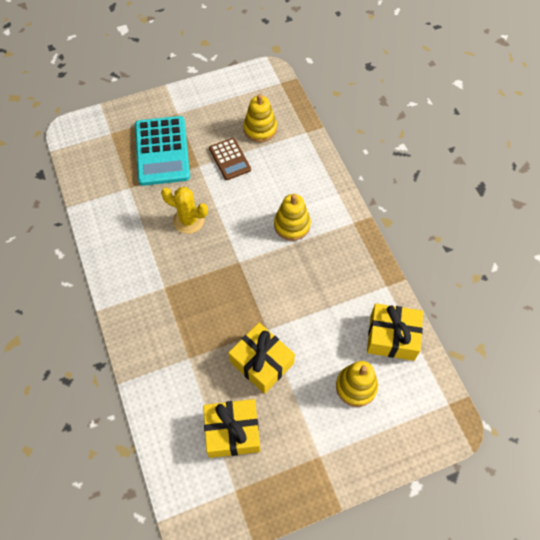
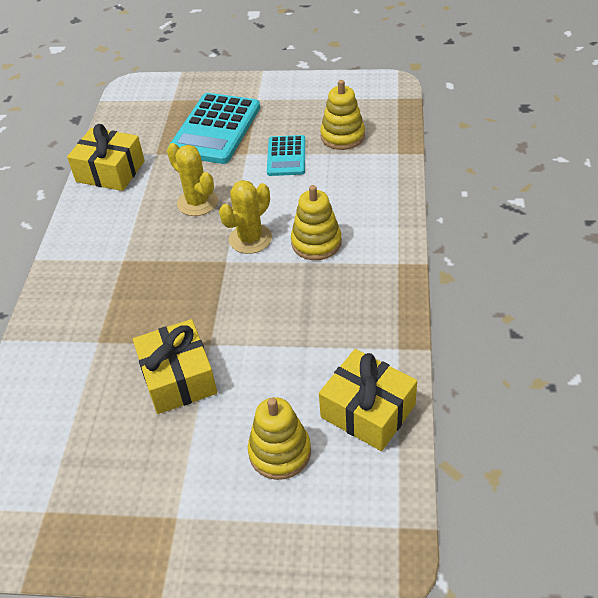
camera: 30 degrees right, 15 degrees down
(230, 159) = (286, 156): brown calculator -> turquoise calculator
(232, 432) = (89, 442): yellow gift -> yellow gift (110, 171)
(245, 238) = (250, 239): none -> yellow cactus

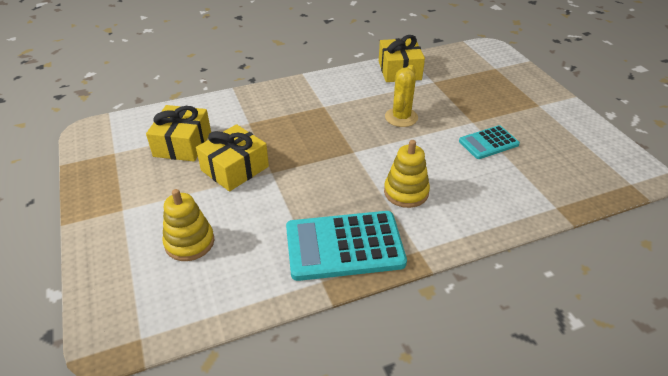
camera: 60 degrees right, 5 degrees down
(215, 129) = (484, 98): turquoise calculator -> turquoise calculator (344, 246)
(250, 239) = (384, 155): yellow cactus -> none
(342, 136) = (543, 166): yellow stacking toy -> none
(368, 411) = (246, 282): yellow gift -> yellow gift (182, 144)

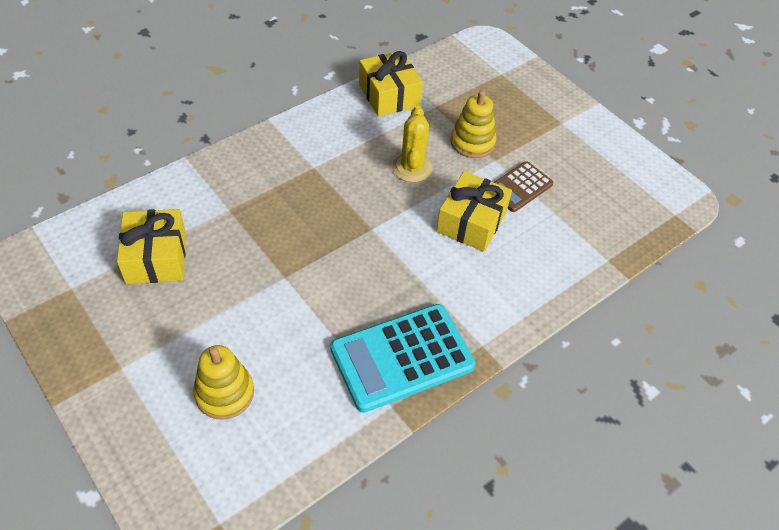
camera: 20 degrees left, 10 degrees up
(235, 168) = (238, 280): yellow gift -> yellow gift (471, 222)
(406, 192) = (447, 273): yellow stacking toy -> yellow stacking toy (472, 142)
(488, 143) = (519, 187): turquoise calculator -> brown calculator

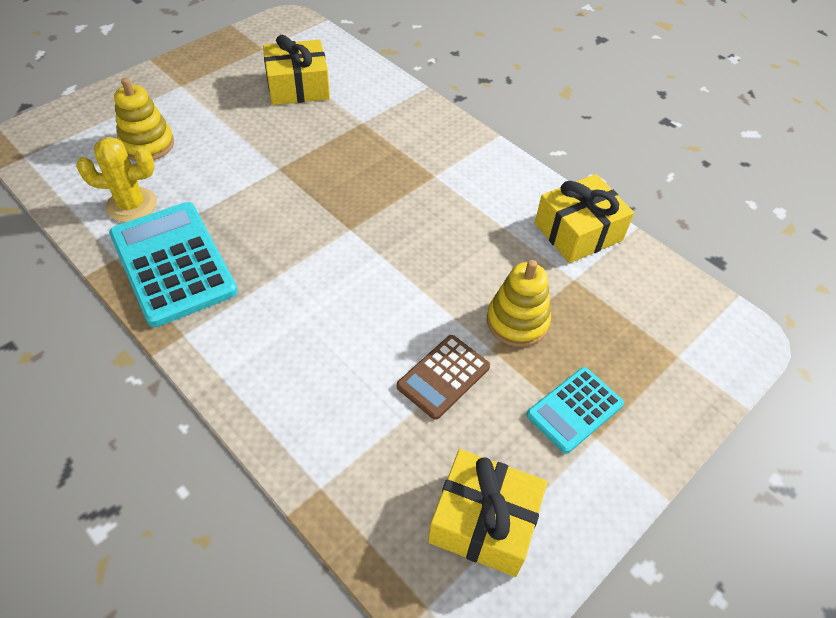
camera: 85 degrees right, 0 degrees up
(412, 168) = (453, 260): yellow cactus -> yellow cactus (132, 205)
(471, 222) = (372, 322): yellow gift -> yellow gift (483, 522)
(519, 187) = (443, 377): brown calculator -> brown calculator turned 90 degrees counterclockwise
(543, 128) = (575, 410): none -> turquoise calculator

